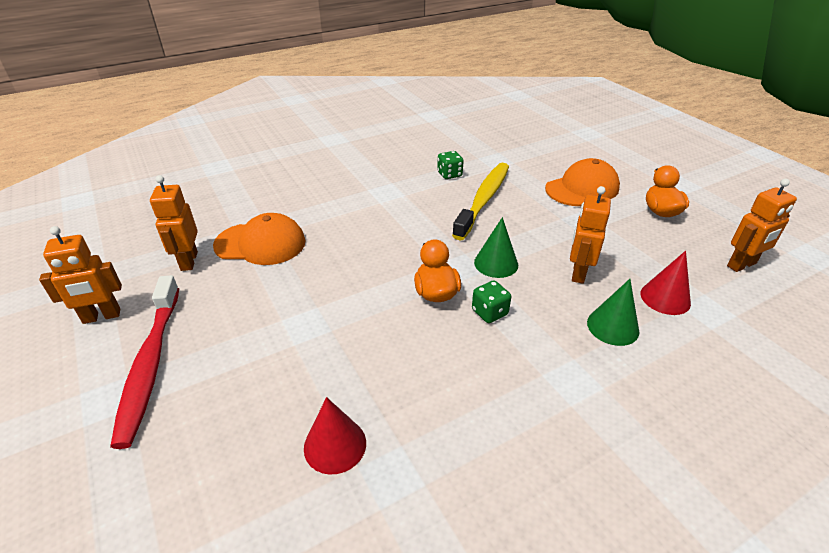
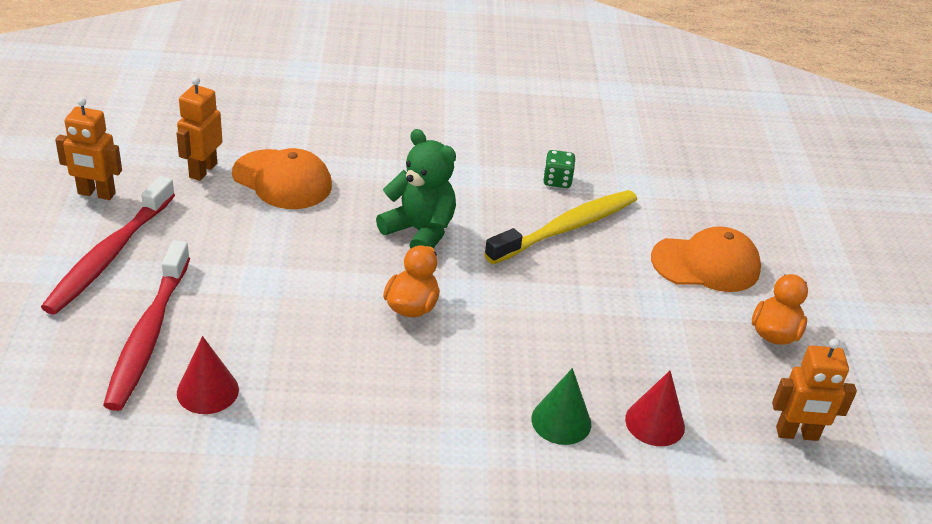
camera: 25 degrees right, 0 degrees up
(240, 420) = (148, 335): none -> red toothbrush
(393, 239) = (419, 232): none -> green teddy bear
(489, 312) = (447, 349): green dice -> none
(496, 263) = (505, 304): green cone -> none
(578, 273) = (585, 354): orange robot -> none

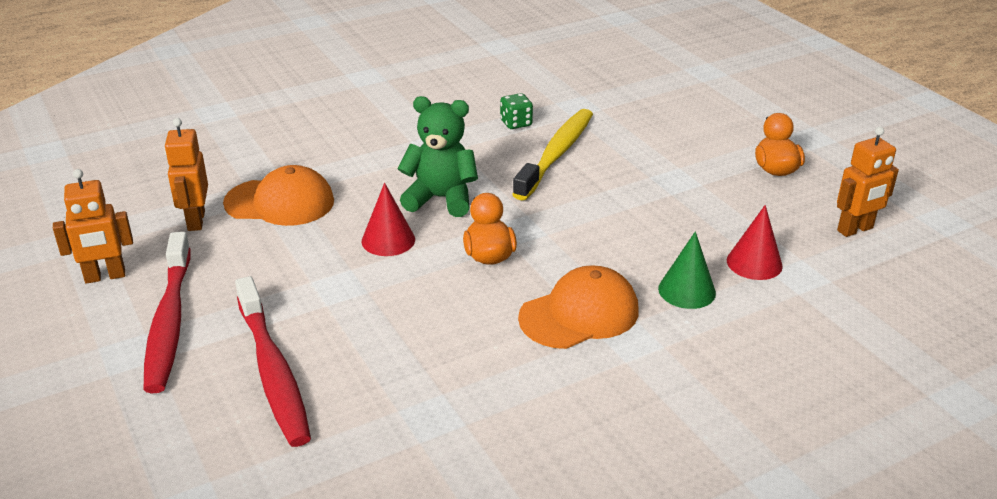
camera: 25 degrees left, 5 degrees down
(207, 391) = (374, 392): red cone -> red cone (388, 240)
(706, 264) = (683, 142): orange cap -> orange cap (579, 314)

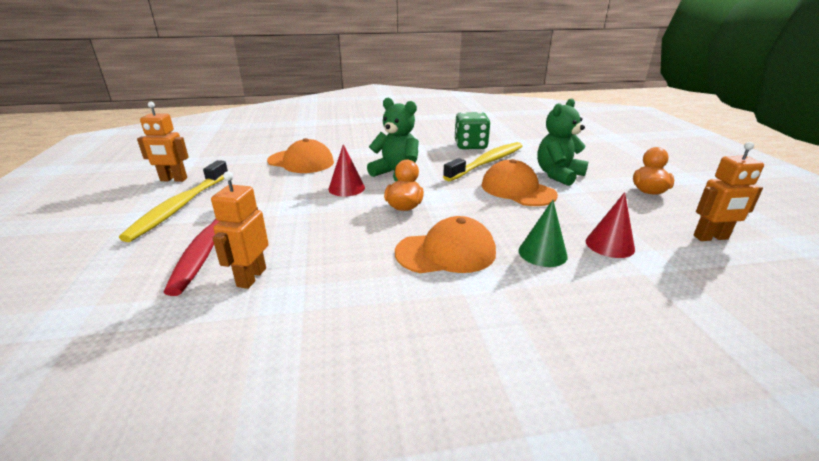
camera: 20 degrees right, 5 degrees down
(169, 322) = (180, 206): red toothbrush -> yellow toothbrush
(195, 221) = (248, 163): orange robot -> orange robot (251, 277)
(516, 123) = (470, 145): green dice -> green dice, size x1.76
(618, 198) = (517, 190): none -> orange cap
(659, 161) = (558, 175): none -> green teddy bear

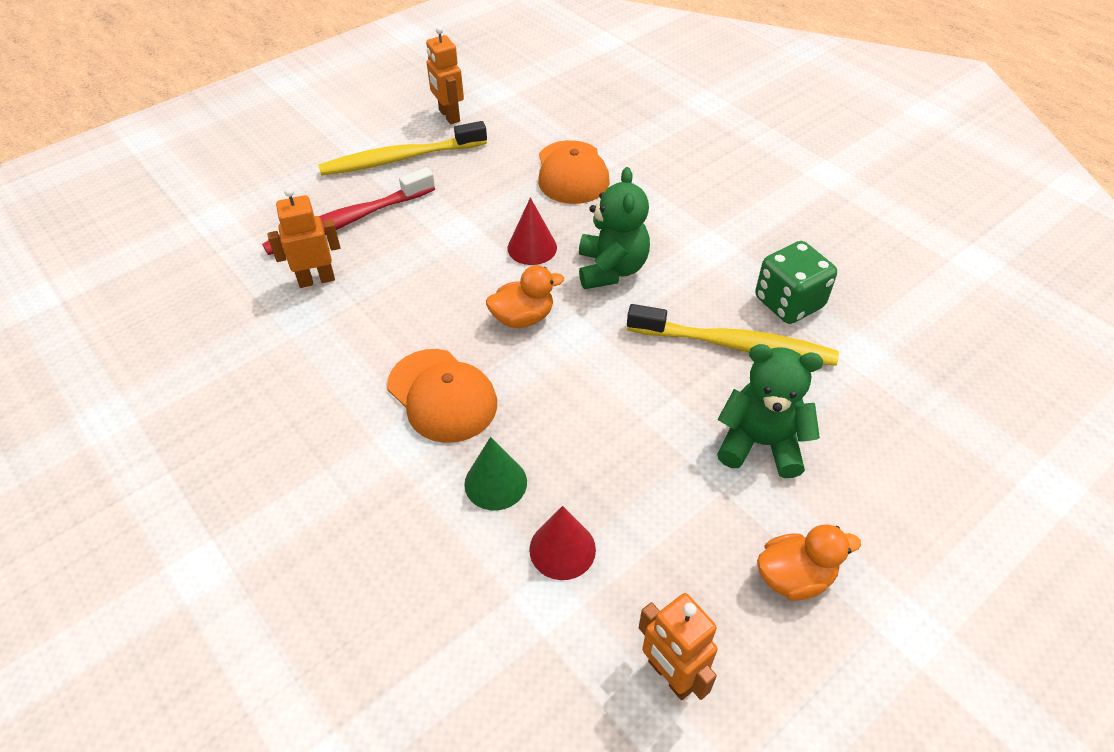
camera: 60 degrees right, 20 degrees up
(517, 190) = (661, 409): orange cap -> none

